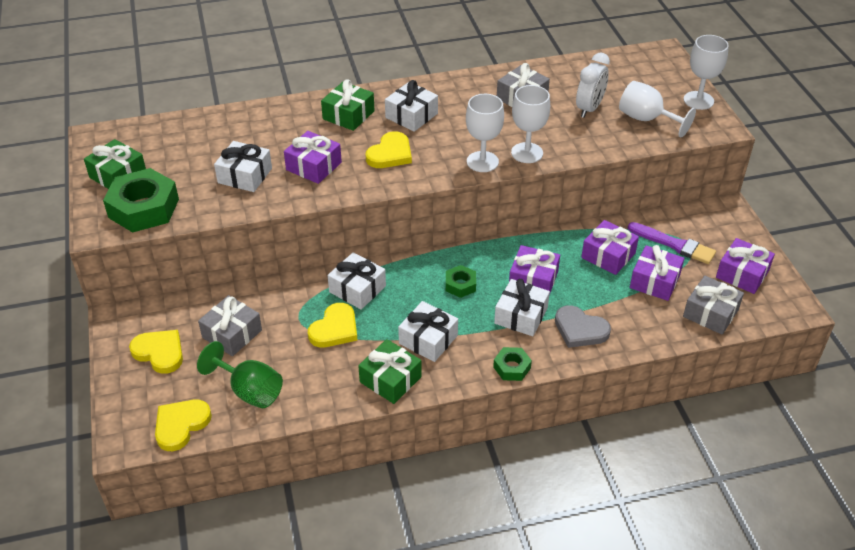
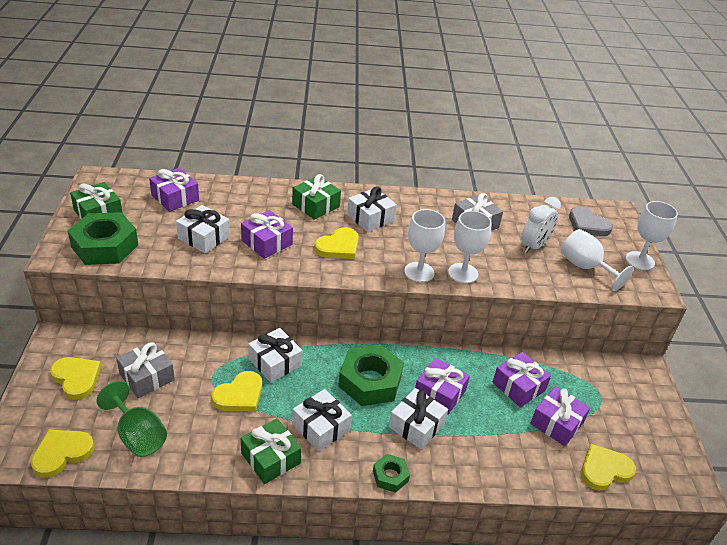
camera: 10 degrees right, 5 degrees down
(460, 285) = (370, 381): green nut -> green nut, size x1.99
(580, 329) = (469, 454): grey heart -> grey heart (587, 225)
(674, 244) = (586, 391): purple brush -> none
(710, 313) = (604, 470): grey gift -> yellow heart
(742, 274) = (646, 437): purple gift -> purple gift (175, 198)

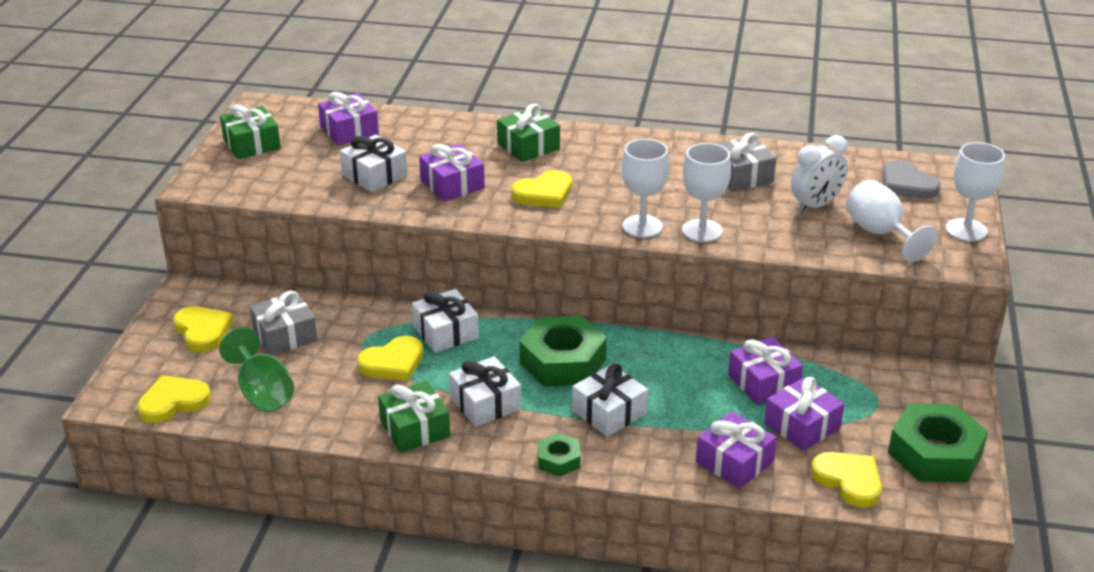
camera: 15 degrees right, 5 degrees down
(105, 246) = (253, 178): green nut -> green nut (935, 453)
(370, 218) = (597, 163): white gift -> none
(439, 393) = (651, 381): purple gift -> purple gift (734, 462)
(604, 470) = (849, 480): yellow heart -> yellow heart turned 60 degrees clockwise

